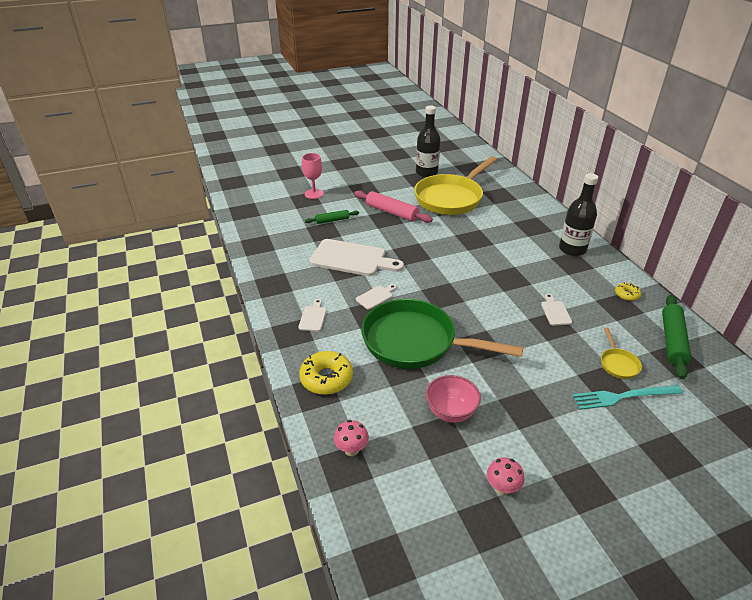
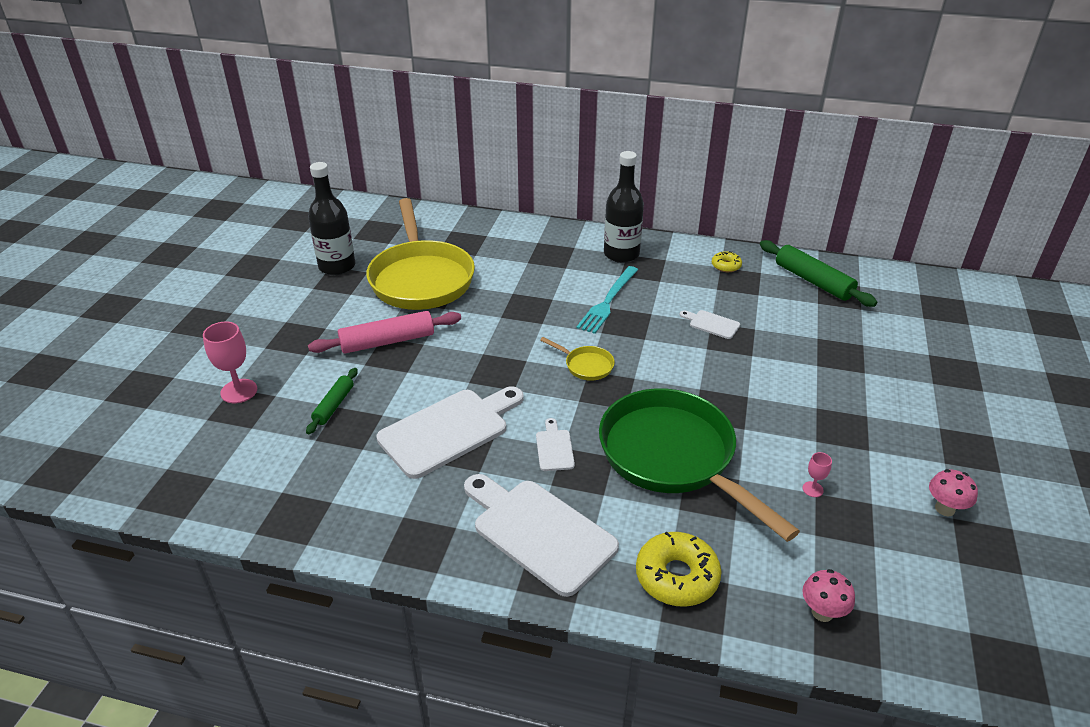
camera: 55 degrees left, 0 degrees up
(313, 317) = (539, 532): white cutting board -> white cutting board, size x2.22
(415, 342) = (673, 457): green pan -> green pan turned 90 degrees clockwise
(451, 412) = (812, 489): pink bowl -> pink goblet
(618, 364) = (820, 331): yellow pan -> yellow pan (586, 365)
(623, 397) = (867, 355): turquoise fork -> turquoise fork (608, 301)

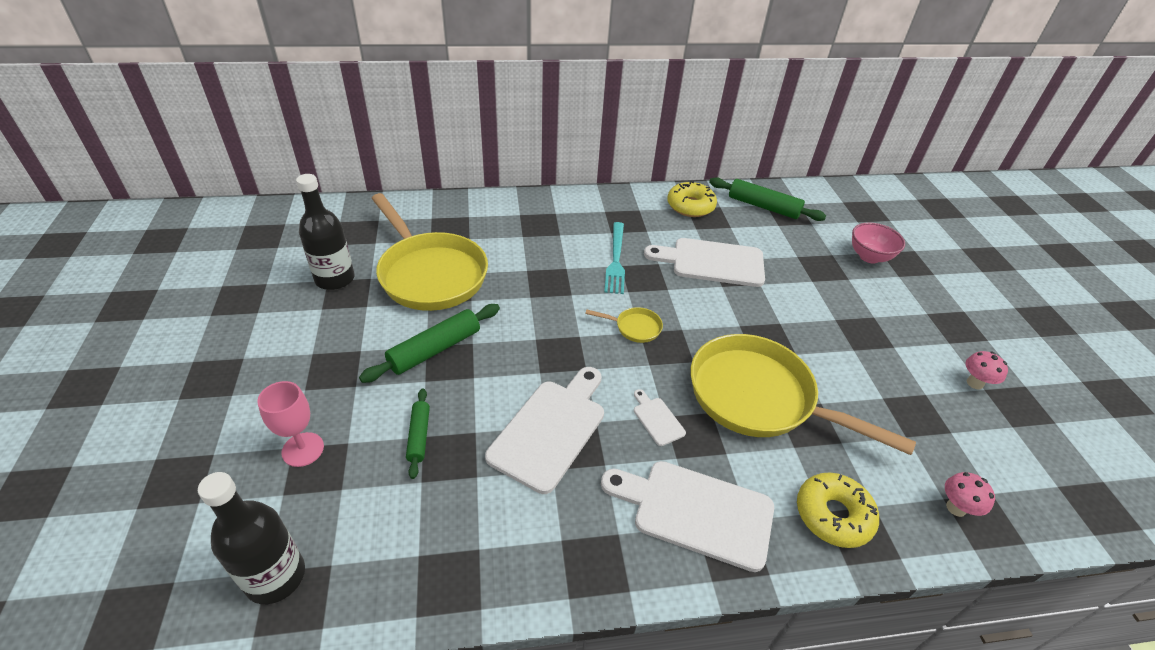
camera: 25 degrees left, 5 degrees up
(387, 341) = (435, 349): pink rolling pin -> green rolling pin
(621, 254) = (600, 212): black bottle -> black bottle (275, 576)
(673, 457) = (759, 397): green pan -> yellow pan
(711, 324) = (712, 262): white cutting board -> white cutting board, size x2.22
(726, 266) = (690, 206): yellow donut -> yellow donut, size x1.85
(812, 489) = (878, 395): pink goblet -> none
(909, 356) = (869, 257): none -> pink bowl

